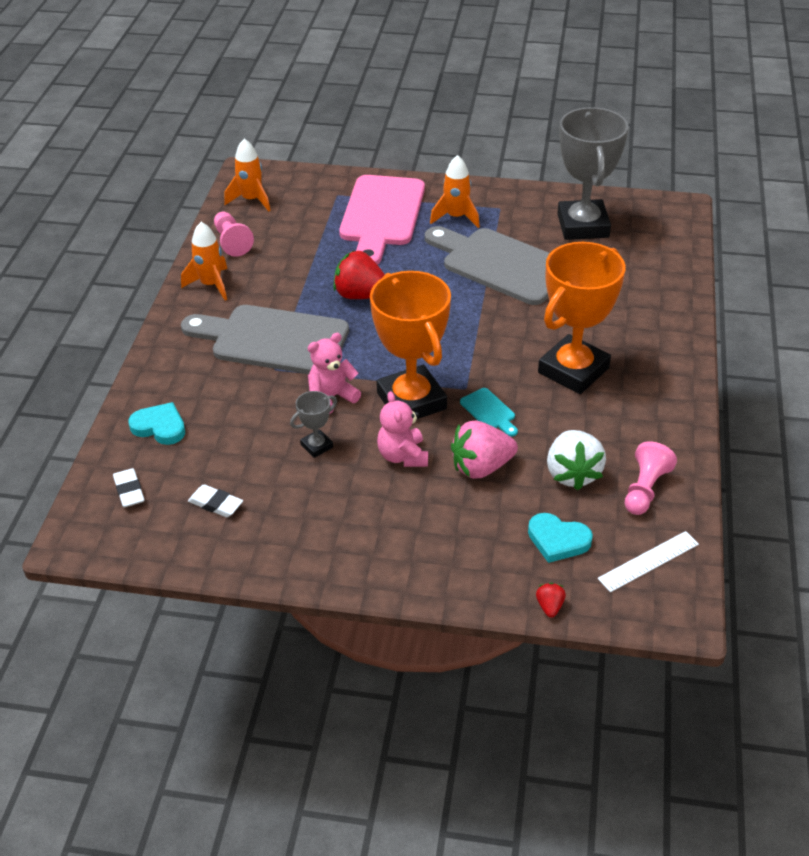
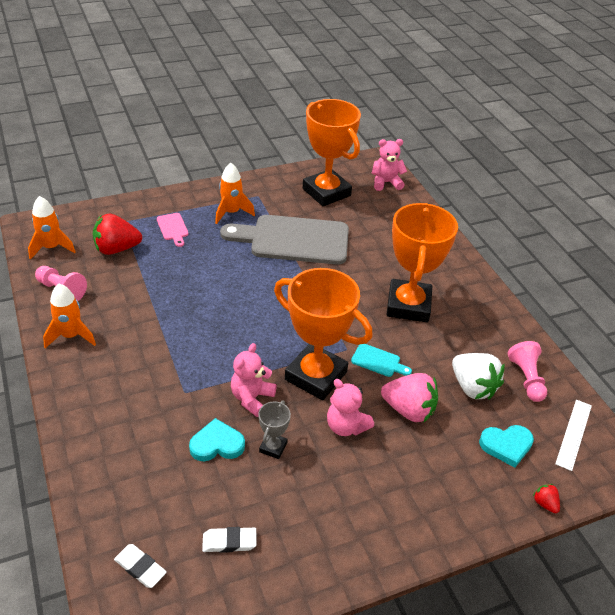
camera: 35 degrees left, 0 degrees up
(160, 427) = (122, 490): turquoise heart -> turquoise heart (217, 444)
(273, 340) = (164, 366): grey cutting board -> none
(361, 295) = (207, 300): red strawberry -> red strawberry (117, 249)
(381, 215) = (173, 228): pink cutting board -> pink cutting board, size x0.40
(481, 467) = (409, 410): pink strawberry -> pink strawberry turned 105 degrees counterclockwise
(583, 226) = (326, 192): grey trophy -> orange trophy
(666, 235) = (386, 183): none -> pink teddy bear

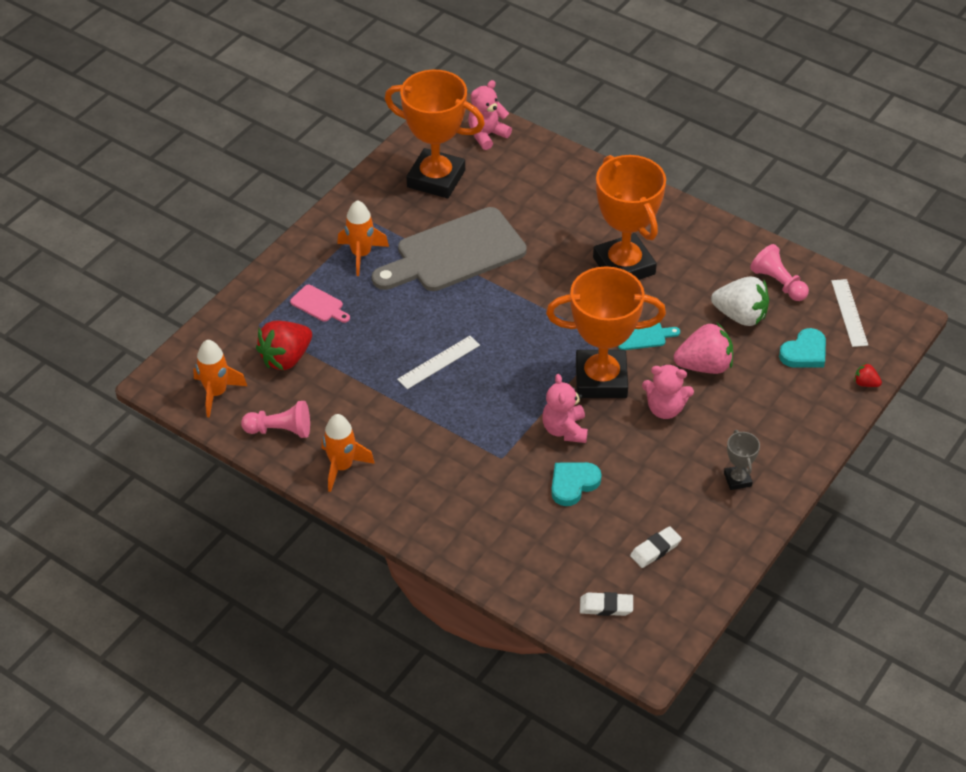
camera: 30 degrees left, 5 degrees up
(210, 302) = (439, 362): none -> white ruler
(273, 447) = (621, 460): grey trophy -> grey trophy (737, 479)

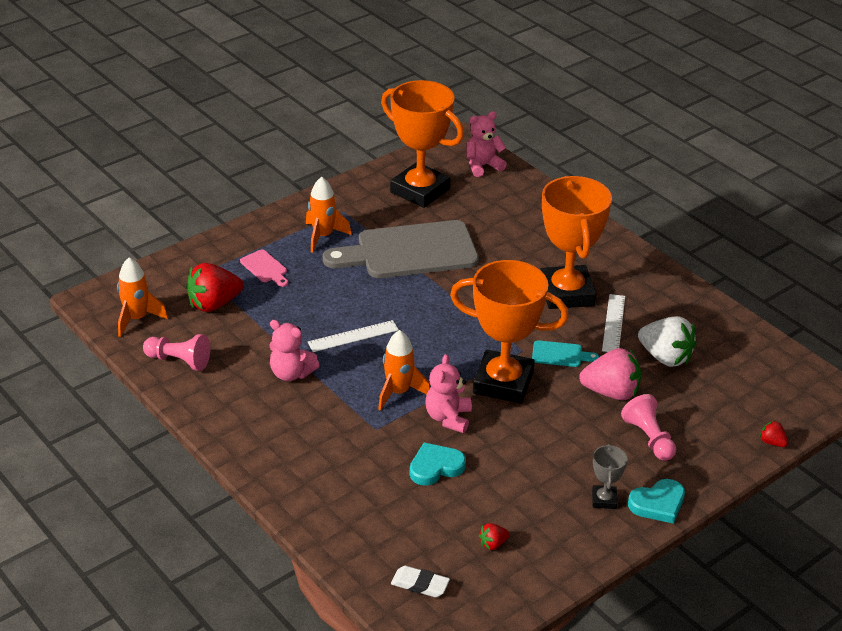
camera: 15 degrees right, 10 degrees down
(342, 467) = (220, 403): orange rocket -> orange rocket (398, 392)
(655, 549) = (493, 544): white eraser -> red strawberry
(665, 409) = (556, 421): pink teddy bear -> pink teddy bear (291, 373)
(778, 283) = (715, 337): pink pawn -> pink pawn (649, 438)
(804, 352) = (718, 402): turquoise heart -> turquoise heart (658, 504)
(849, 313) = (778, 377): white ruler -> white ruler (613, 323)

